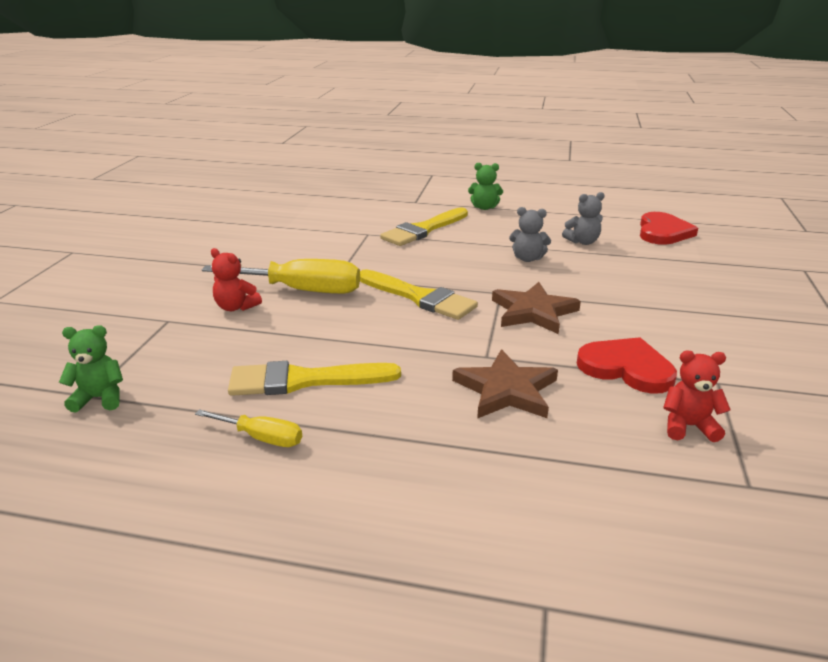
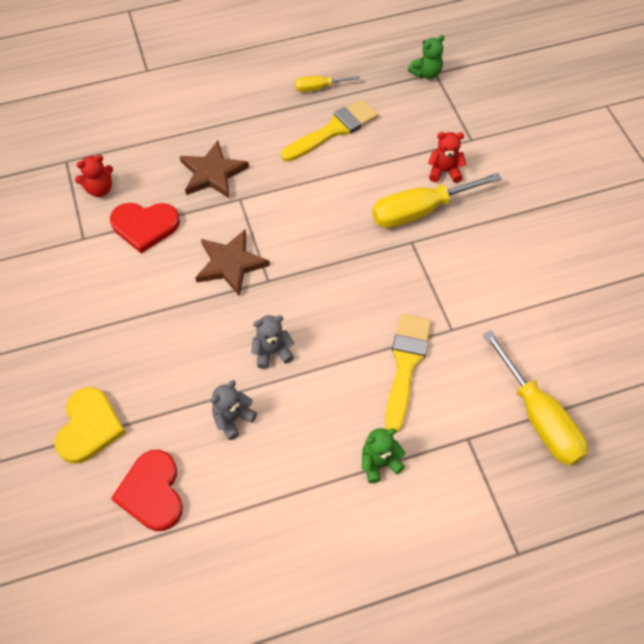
camera: 150 degrees right, 30 degrees up
(360, 197) = (539, 418): none -> yellow screwdriver
(419, 297) = (327, 243): yellow brush -> none
(715, 265) = (89, 427): none -> yellow heart

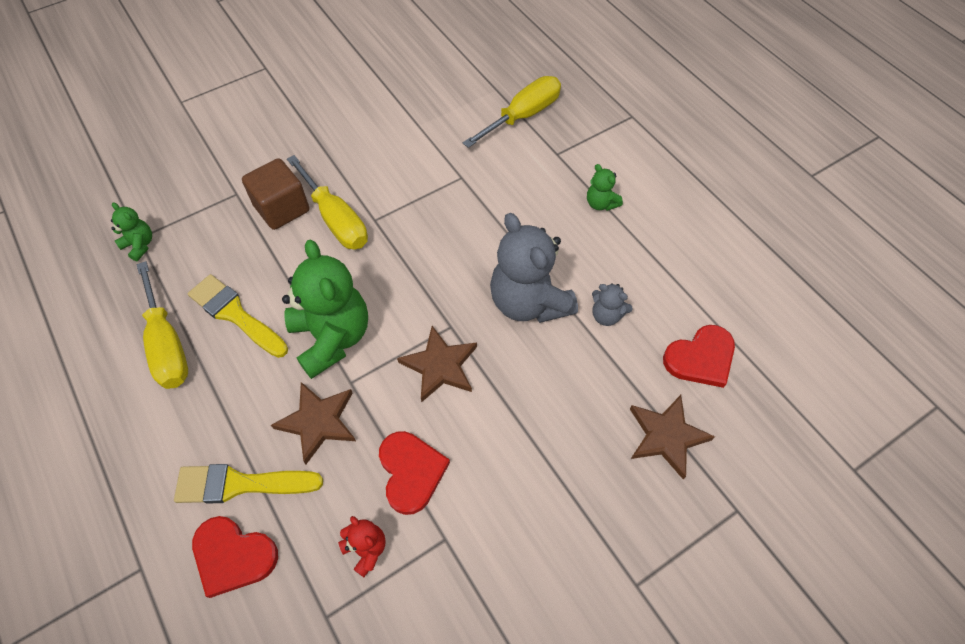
camera: 105 degrees left, 0 degrees up
(89, 427) = (666, 436): yellow heart -> brown star
(132, 116) = (233, 556): none -> red heart
(272, 352) = (529, 302): grey teddy bear -> grey teddy bear, size x2.17
(287, 191) = (332, 337): none -> green teddy bear
(319, 88) = (167, 344): yellow screwdriver -> yellow screwdriver, size x1.91
(405, 365) = (507, 202): yellow brush -> yellow brush (240, 484)
(444, 171) = (282, 208): red teddy bear -> brown cube

